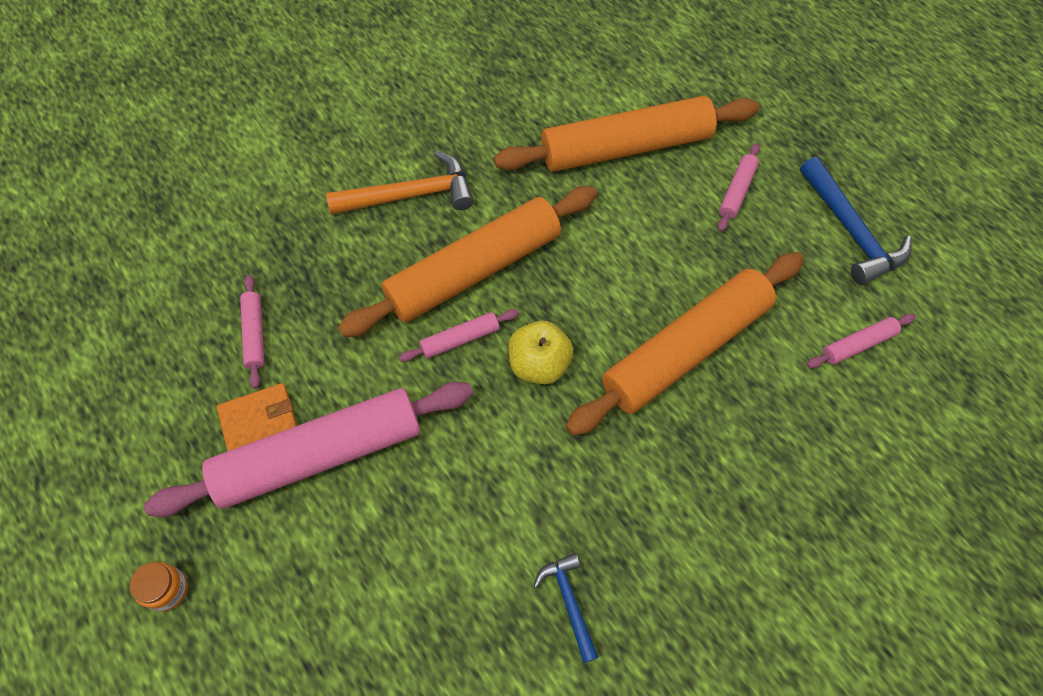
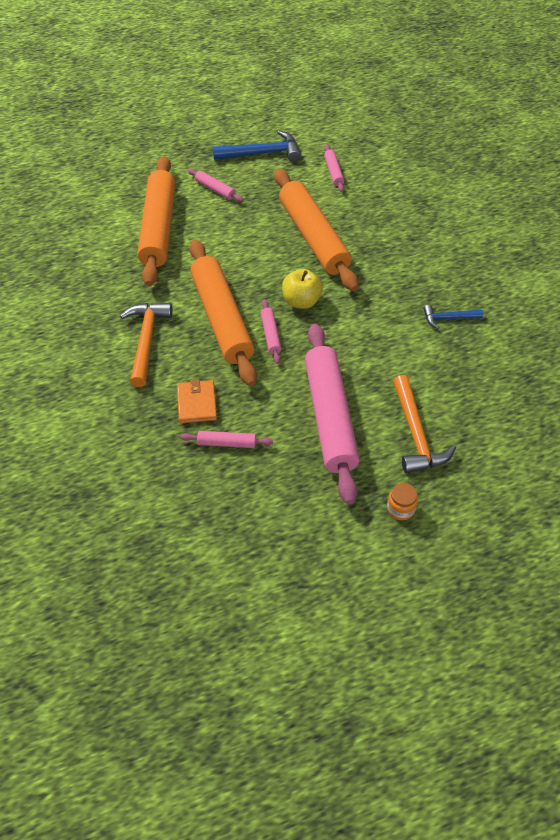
camera: 75 degrees left, 10 degrees down
(259, 421) = (296, 447): orange wallet -> orange wallet (197, 403)
(307, 588) = (416, 434): none -> orange hammer

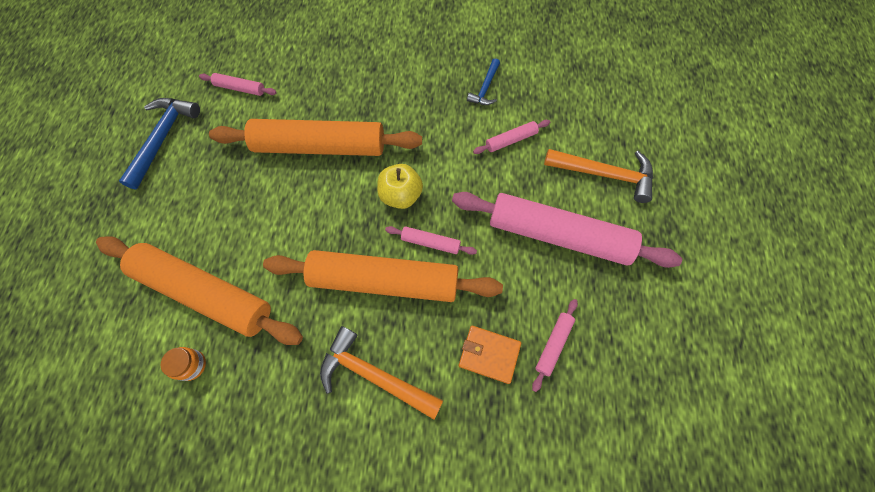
camera: 65 degrees left, 15 degrees up
(215, 189) = (184, 208): pink rolling pin -> pink rolling pin (511, 140)
(401, 508) = (680, 224): orange jar -> orange jar (191, 365)

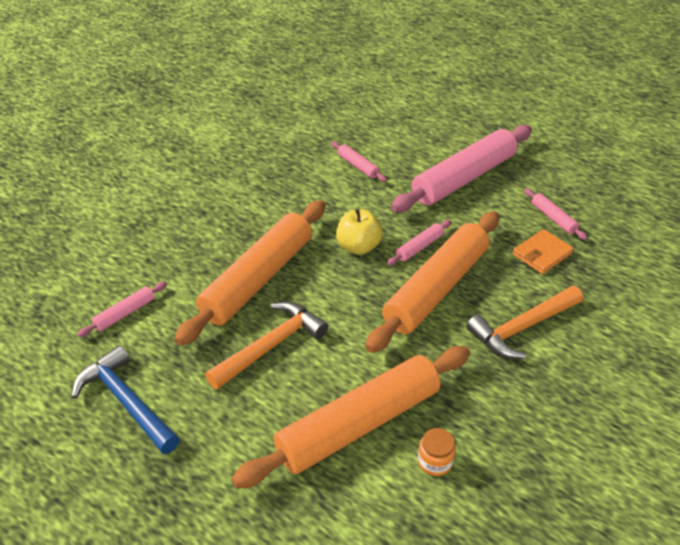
camera: 60 degrees left, 25 degrees down
(485, 88) = (293, 158): blue hammer -> none
(511, 140) = (357, 166): pink rolling pin -> pink rolling pin turned 45 degrees counterclockwise
(605, 174) = (429, 136): orange hammer -> orange hammer (271, 345)

